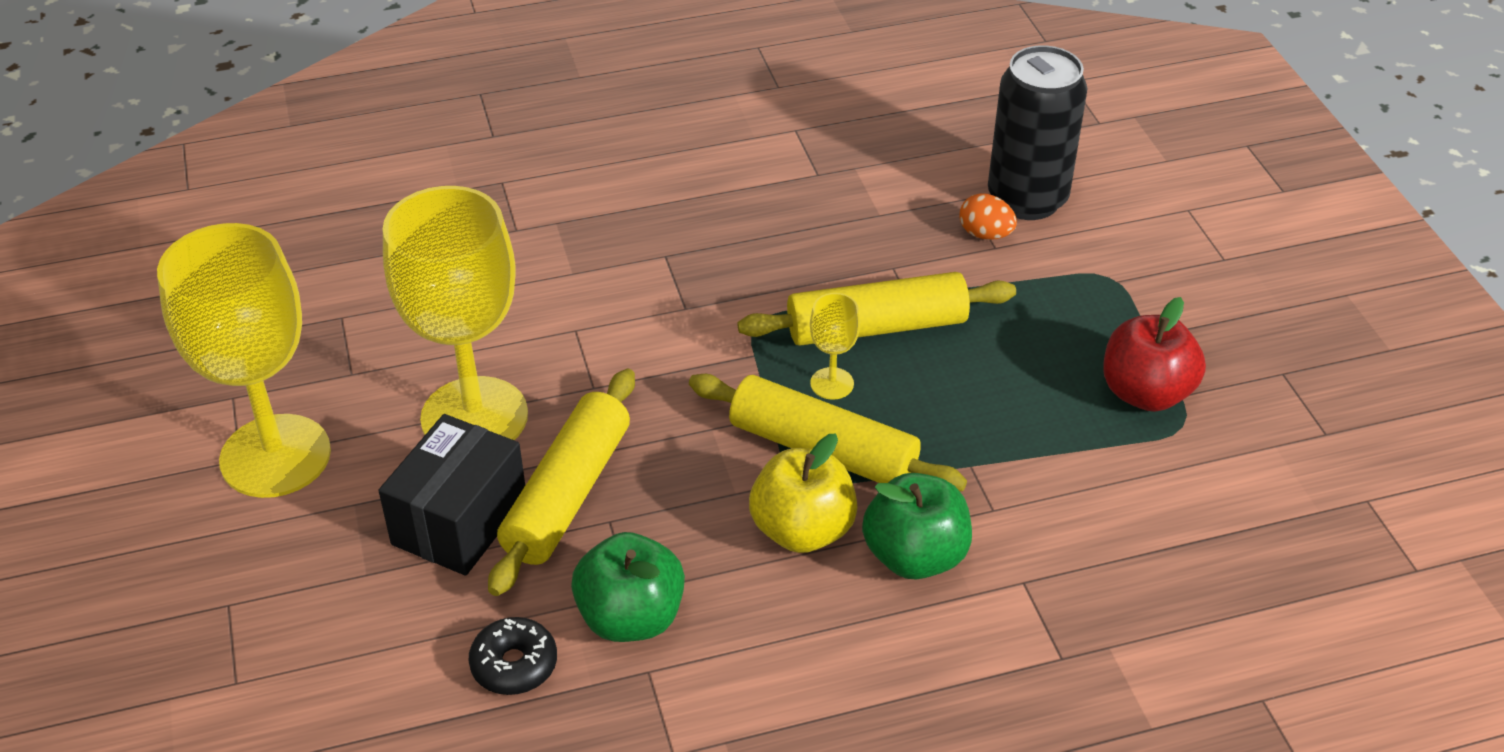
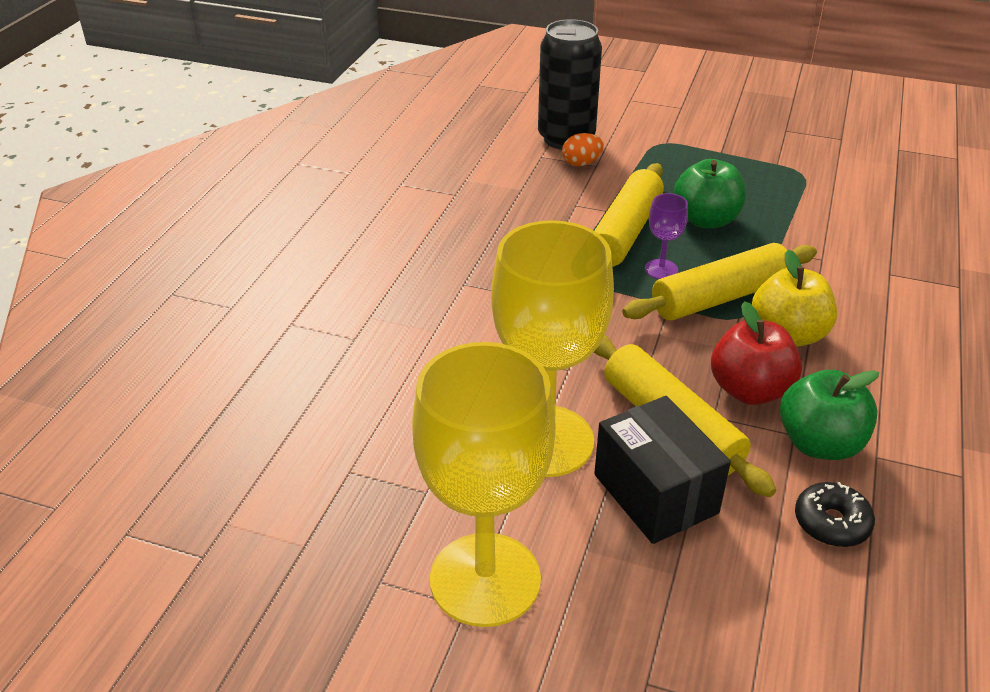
camera: 55 degrees left, 5 degrees down
(832, 383) = (661, 269): yellow goblet -> purple goblet
(915, 556) = (842, 302): green apple -> green apple (706, 220)
(1145, 393) = (766, 172): red apple -> red apple (749, 390)

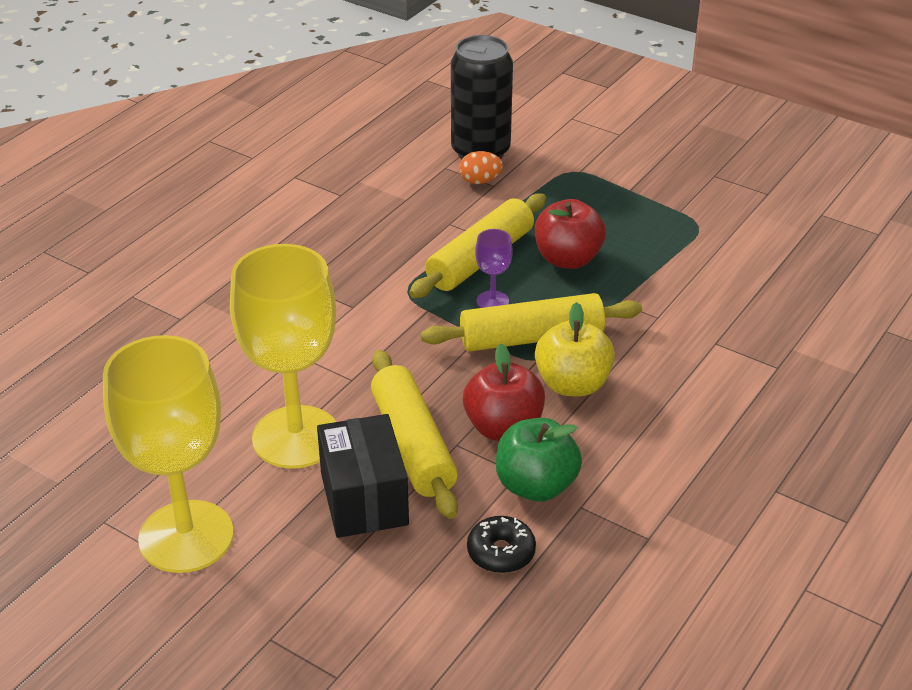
camera: 15 degrees right, 0 degrees up
(706, 220) = (567, 259): green apple -> red apple

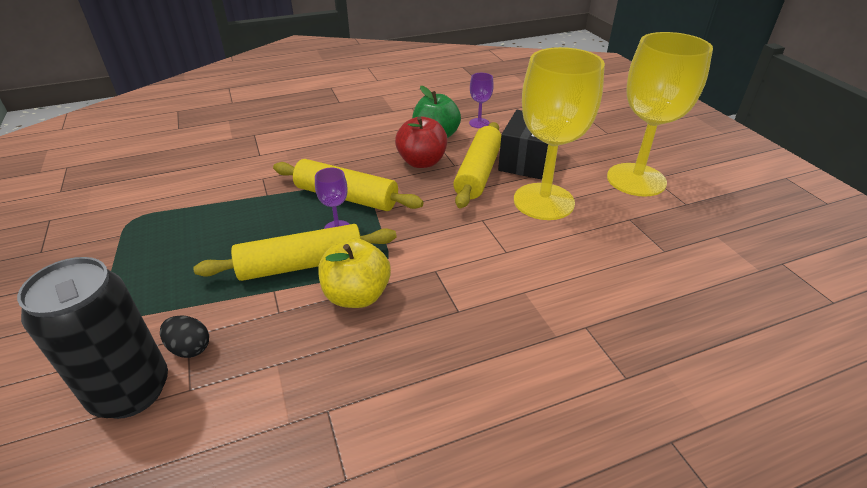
camera: 145 degrees left, 0 degrees up
(480, 181) = (190, 348): orange egg -> black egg
(501, 552) = (479, 123): black donut -> purple goblet
(567, 259) = (248, 235): red apple -> none
(572, 384) = (360, 166): yellow apple -> yellow apple (357, 295)

